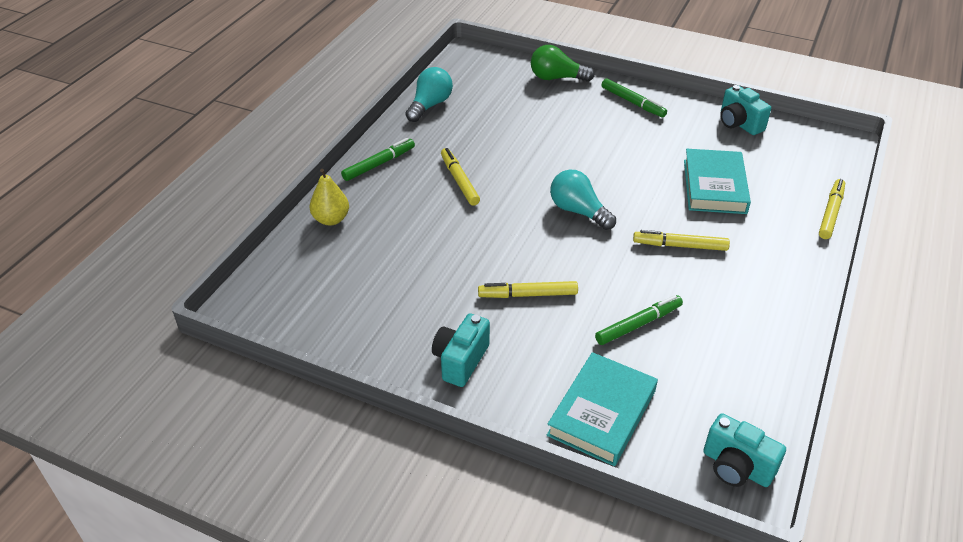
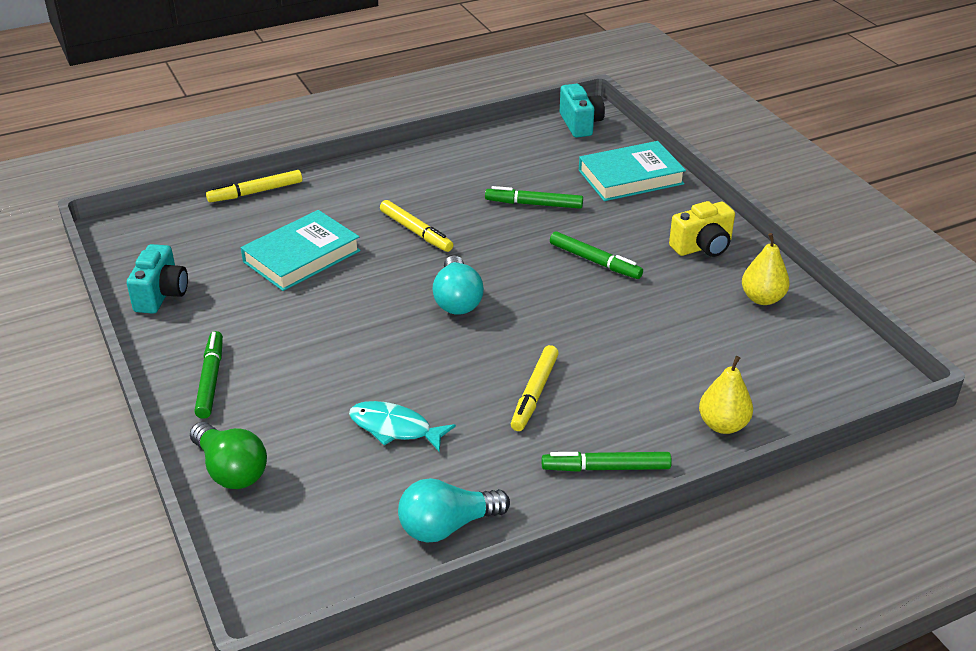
camera: 140 degrees left, 5 degrees down
(372, 333) = (762, 298): none -> yellow pear
(460, 361) = (702, 247): turquoise camera -> yellow camera
(509, 128) = (395, 428): none -> turquoise fish
(528, 295) = (595, 261): yellow marker -> green marker

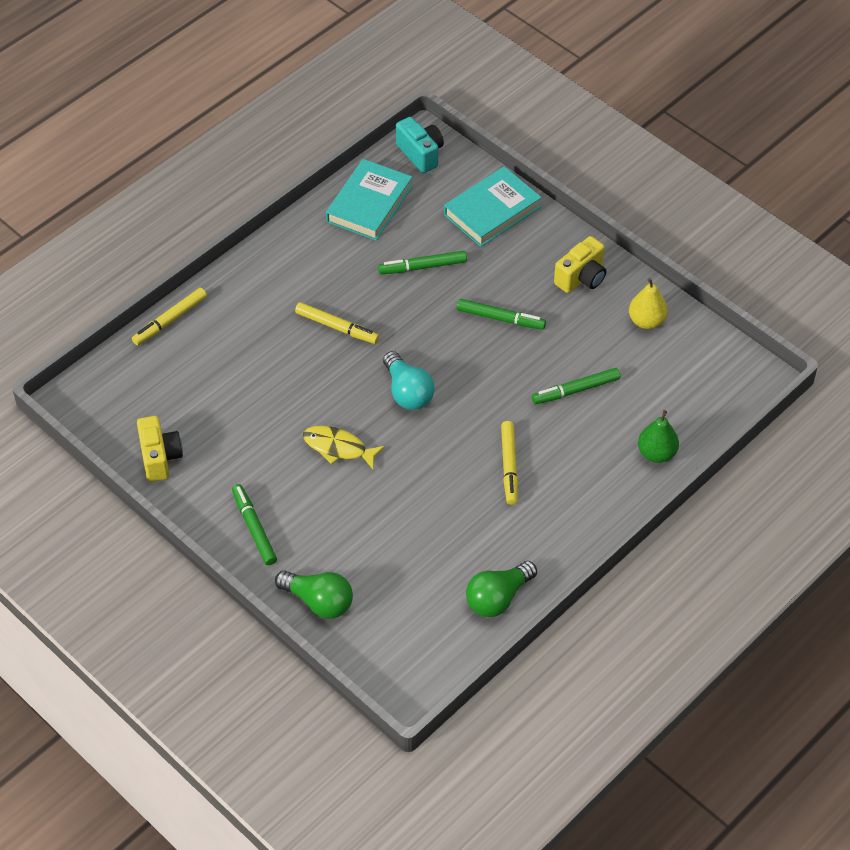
camera: 20 degrees left, 15 degrees up
(161, 295) = (160, 458): turquoise camera -> yellow camera
(301, 256) = (254, 382): turquoise book -> turquoise book (369, 204)
(351, 330) = (338, 448): none -> yellow fish
(395, 428) = (420, 528): turquoise fish -> none
(447, 526) = (498, 598): turquoise light bulb -> green light bulb
(606, 468) = (588, 516): green marker -> green marker (576, 390)
(723, 425) = (656, 453): yellow pear -> green pear

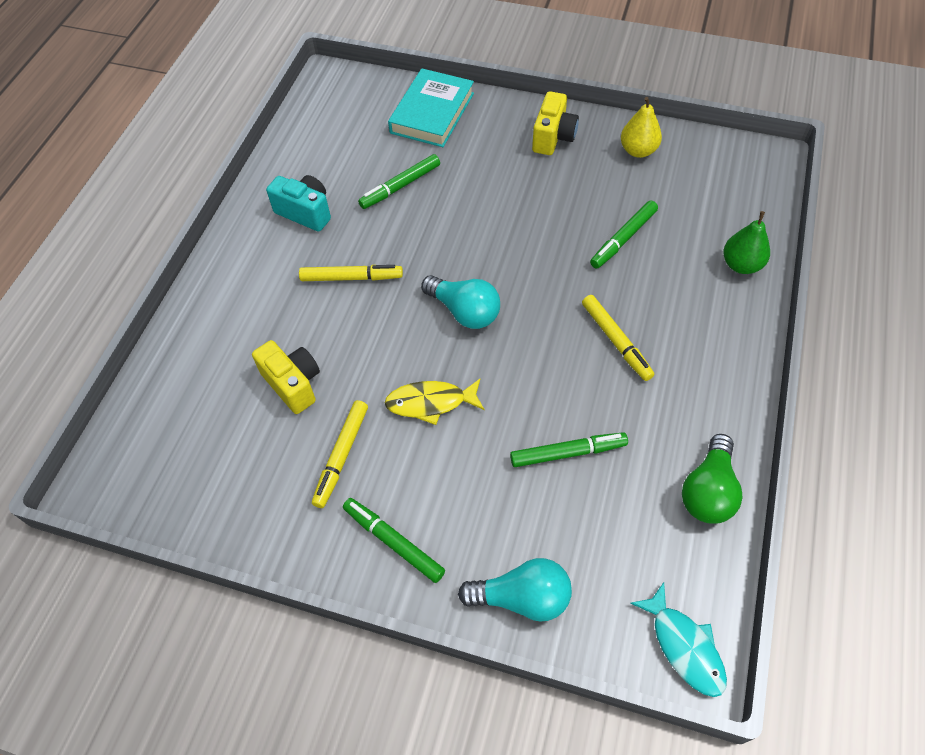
camera: 25 degrees left, 5 degrees up
(160, 458) = (236, 508): yellow camera -> yellow camera (293, 384)
(170, 320) = (167, 346): yellow marker -> yellow marker (341, 456)
(319, 601) = (522, 597): green light bulb -> turquoise light bulb
(369, 204) = (312, 151): turquoise book -> none
(407, 680) = (684, 646): none -> turquoise fish
(420, 154) = (334, 90): turquoise camera -> turquoise camera (305, 212)
(500, 318) = (506, 203): green marker -> green marker (568, 453)

